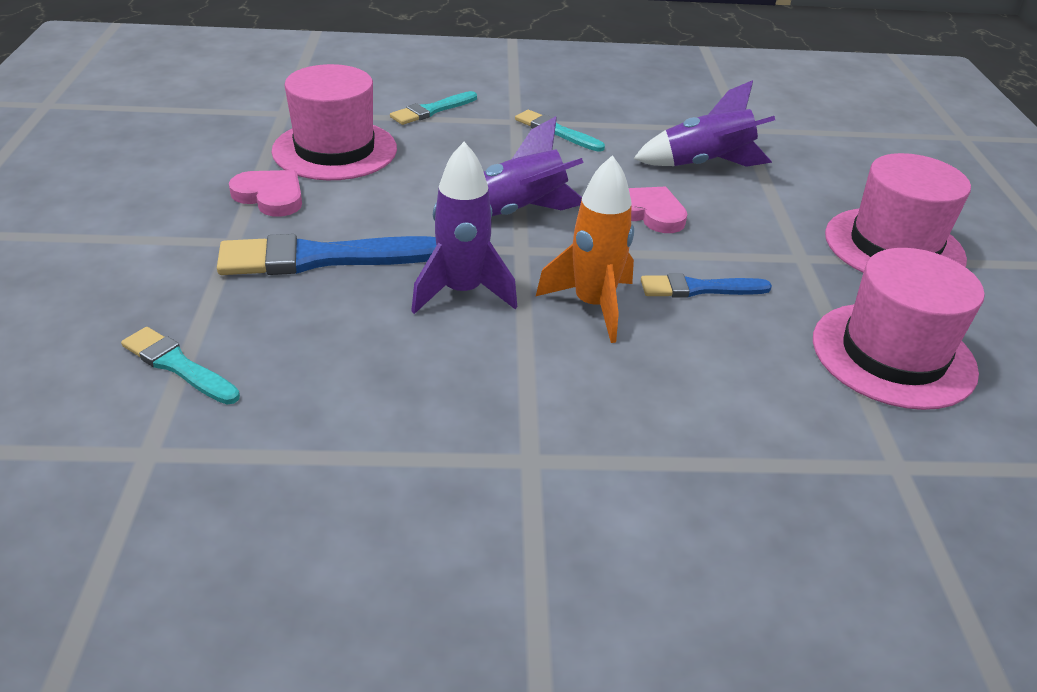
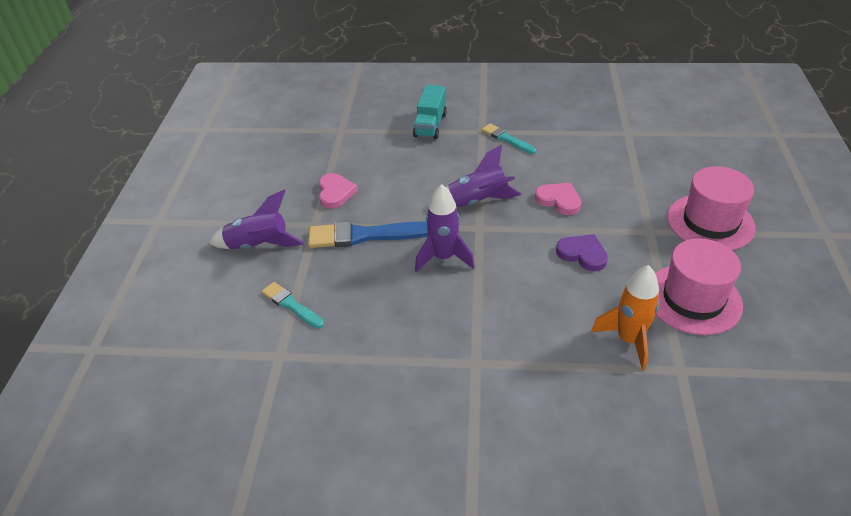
camera: 10 degrees right, 5 degrees up
(270, 196) = (335, 193): pink heart -> pink heart turned 45 degrees clockwise
(335, 150) = (372, 157): pink hat -> none
(432, 110) = (430, 125): turquoise brush -> turquoise truck
(593, 305) = (518, 266): orange rocket -> orange rocket (628, 339)
(699, 289) = (582, 254): blue brush -> purple heart
(704, 164) = (598, 162): purple rocket -> purple rocket (258, 245)

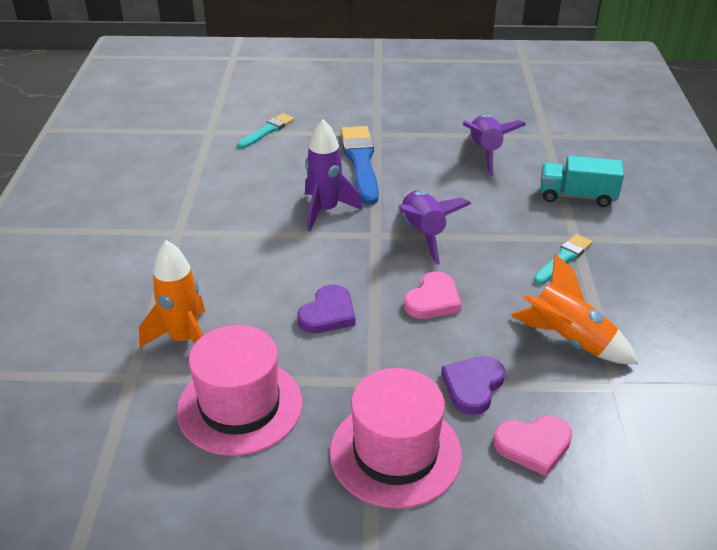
camera: 85 degrees right, 5 degrees down
(258, 245) = (345, 108): purple rocket -> purple rocket (485, 152)
(335, 193) = (428, 140): pink heart -> pink heart (533, 445)
(591, 145) = (569, 340): none -> orange rocket
(642, 187) = (473, 386): none -> purple heart

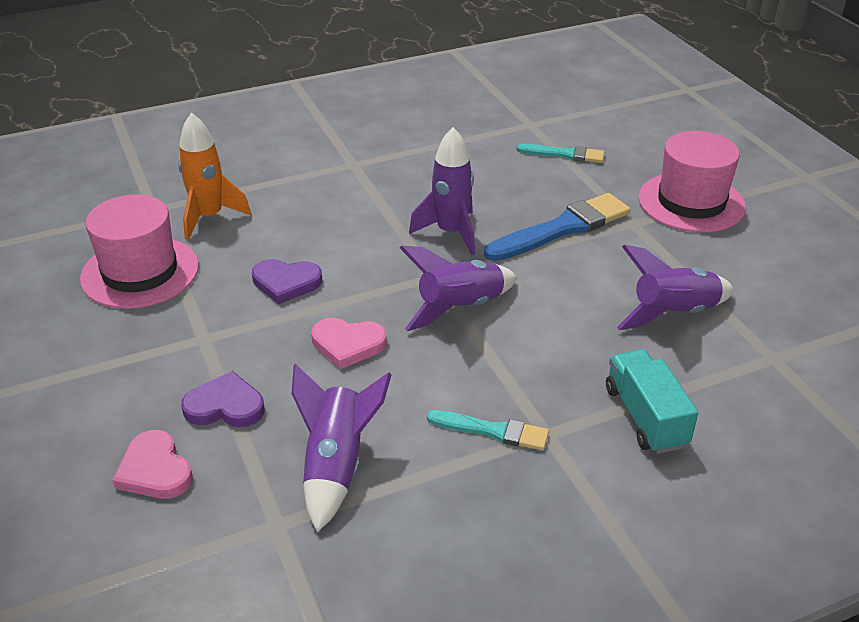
camera: 65 degrees right, 0 degrees up
(395, 453) = (114, 377): pink hat -> pink hat (691, 202)
(569, 340) = (336, 466): orange rocket -> purple rocket

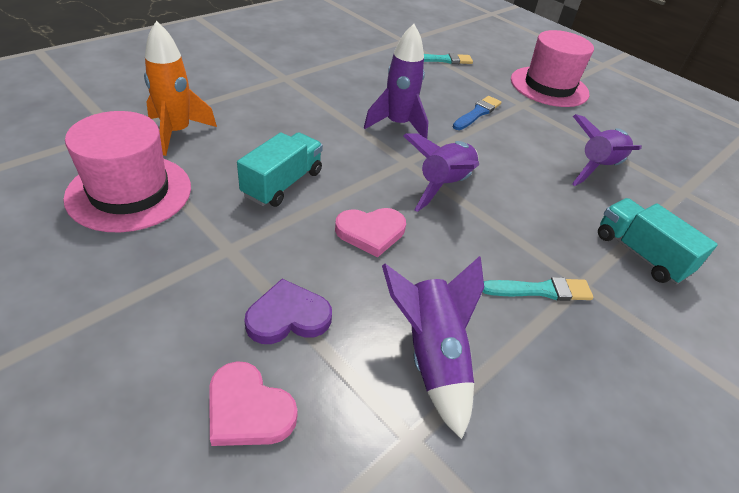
camera: 25 degrees left, 5 degrees up
(286, 283) = (282, 183): purple heart -> turquoise truck
(562, 228) = (477, 113): blue brush -> blue brush, size x0.58

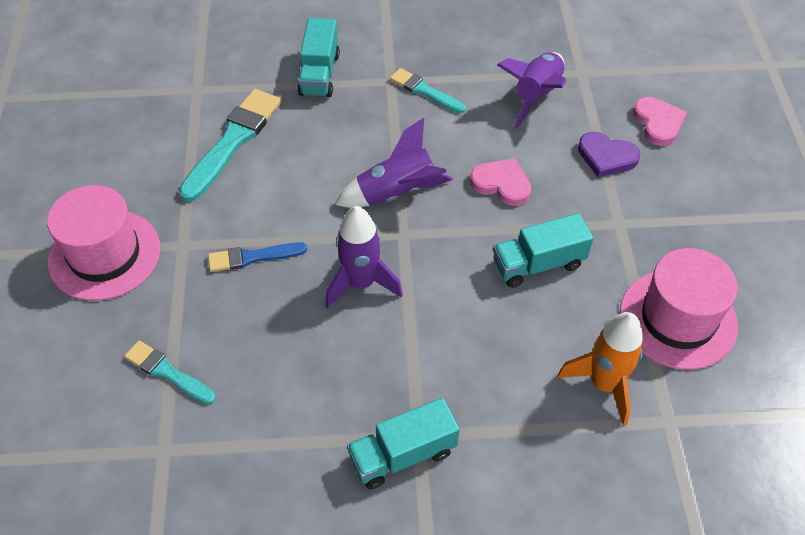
camera: 135 degrees left, 10 degrees up
(286, 69) = (403, 455): none -> turquoise truck
(597, 168) = (233, 141): purple rocket -> turquoise brush

